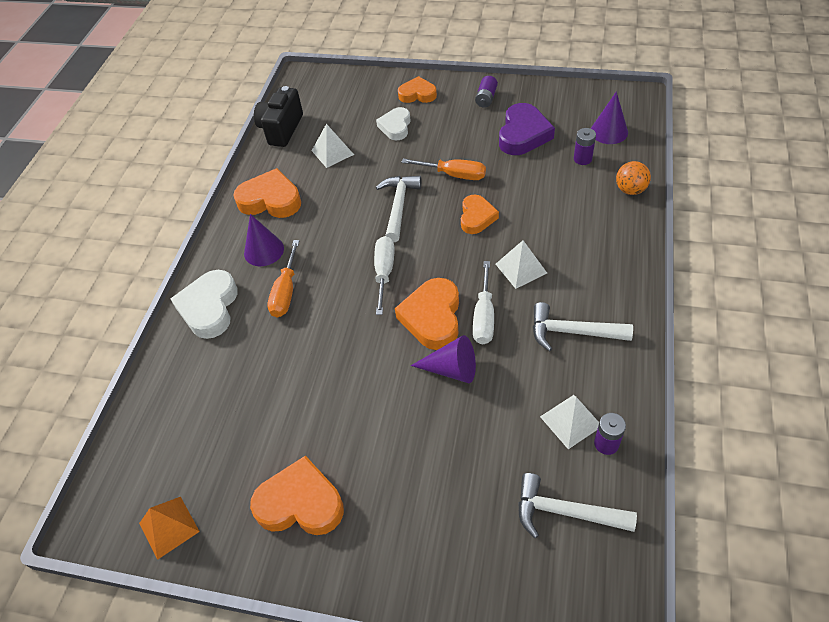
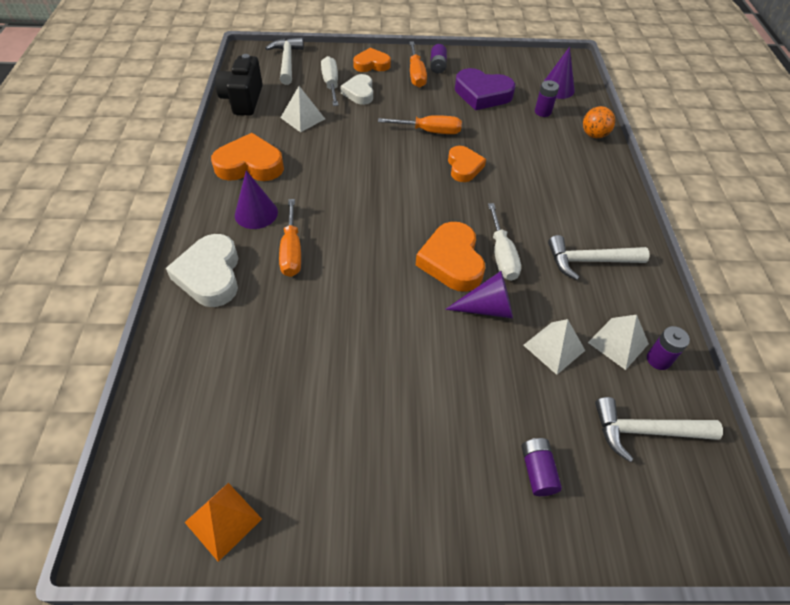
camera: 20 degrees left, 0 degrees up
(300, 503) = (371, 467): orange heart -> none
(384, 272) = (390, 224): white screwdriver -> white screwdriver (331, 84)
(399, 206) = (385, 162): white hammer -> white hammer (287, 61)
(447, 532) = (537, 471): none -> purple battery
(460, 108) = (416, 74): none -> orange screwdriver
(521, 268) = (521, 209): white pyramid -> white pyramid (554, 347)
(523, 134) = (482, 94): purple heart -> purple heart turned 105 degrees clockwise

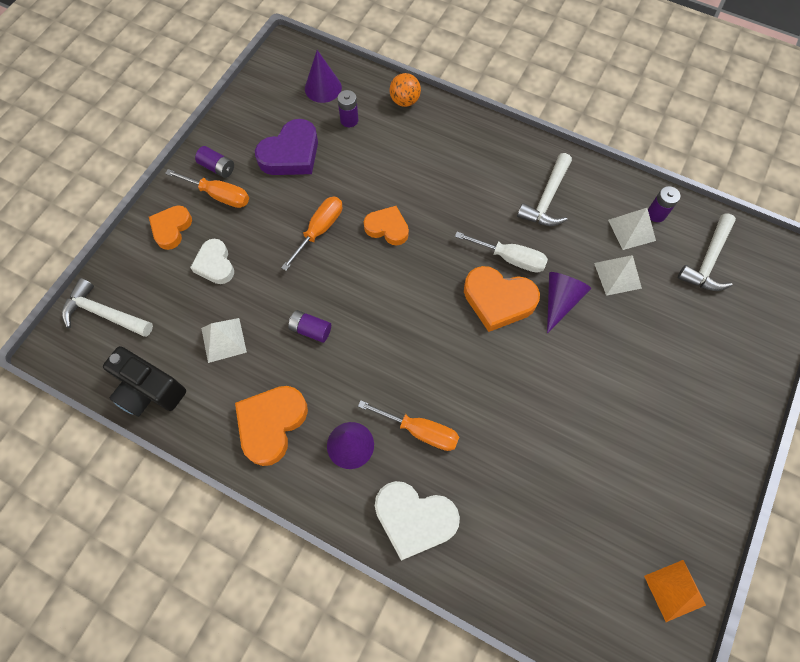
camera: 60 degrees left, 15 degrees up
(331, 84) = (181, 286): white screwdriver -> none
(359, 93) = (215, 264): white heart -> white heart turned 45 degrees clockwise
(537, 471) = (712, 347): purple battery -> purple battery (310, 330)

